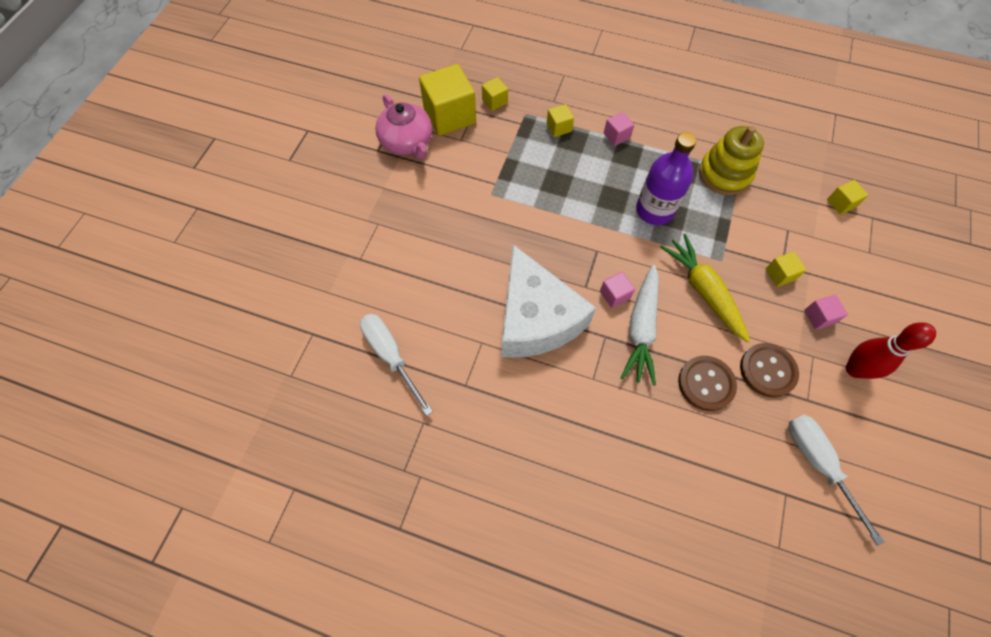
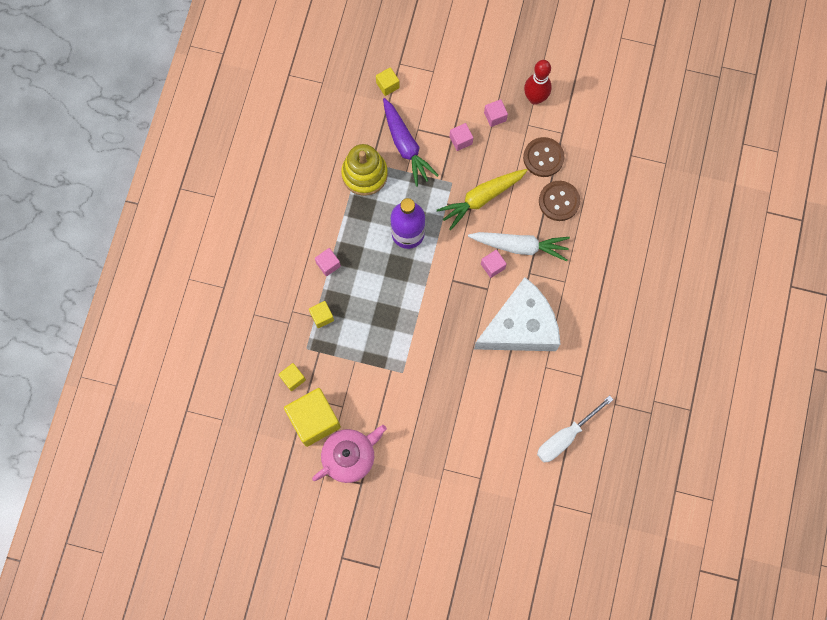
camera: 95 degrees left, 10 degrees up
(765, 216) = (405, 146): none -> purple carrot
(780, 274) = (461, 140): yellow cube -> pink cube
(818, 464) = (607, 132): white screwdriver -> none

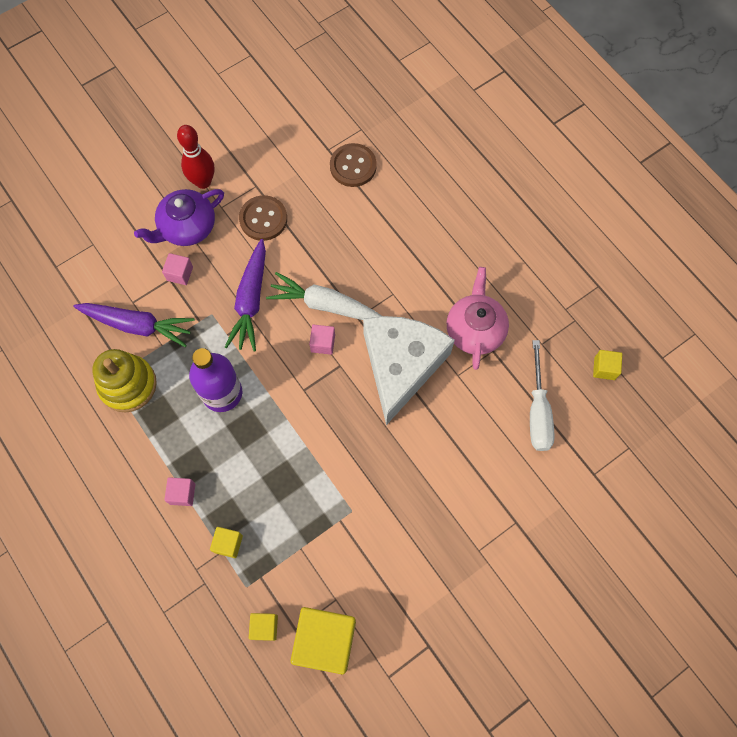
camera: 50 degrees left, 5 degrees down
(350, 456) = (392, 634): pink teapot -> pink teapot (475, 329)
(387, 85) = (65, 293): yellow cube -> yellow cube (604, 368)
(481, 198) = (251, 300): yellow carrot -> purple carrot
(495, 116) = (187, 227): pink cube -> purple teapot
(519, 246) = (325, 305): white carrot -> white carrot turned 120 degrees counterclockwise
(559, 201) = (315, 239): brown button -> brown button (353, 166)

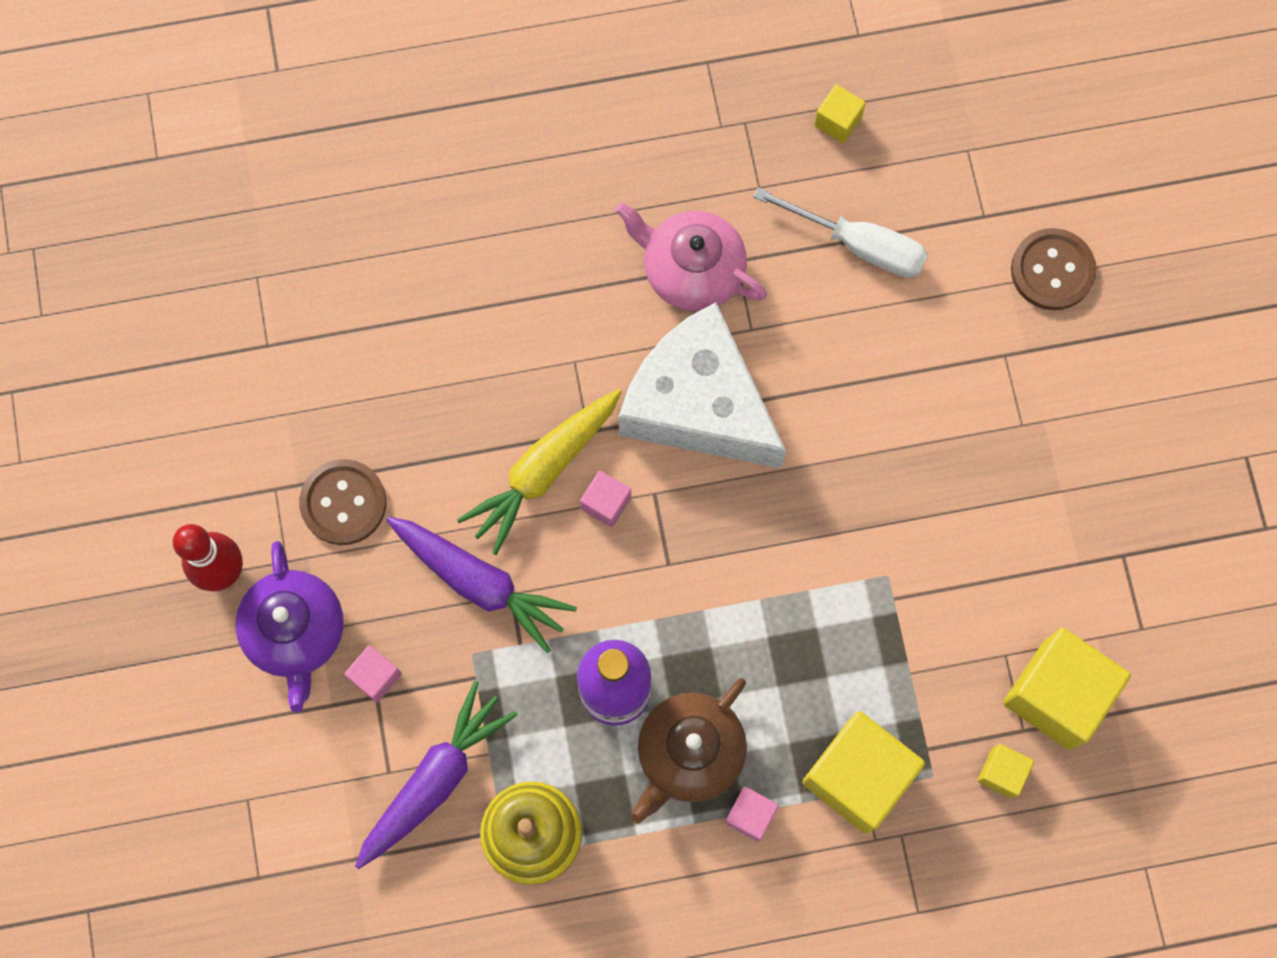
camera: 65 degrees left, 5 degrees up
(204, 446) = (689, 753): none -> brown teapot
(228, 544) = (857, 776): yellow cube -> yellow cube, size x2.12
(325, 305) = (544, 471): white carrot -> yellow carrot
(353, 166) = (320, 321): brown button -> brown button (1052, 270)

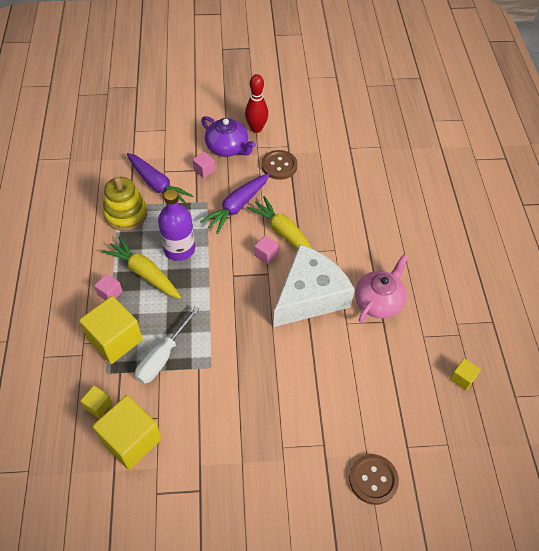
camera: 95 degrees right, 20 degrees down
(295, 632) = (227, 148): purple teapot -> purple teapot turned 135 degrees counterclockwise
(689, 753) = (144, 273): brown teapot -> yellow carrot
(859, 245) = (391, 379): white screwdriver -> white screwdriver (163, 357)

